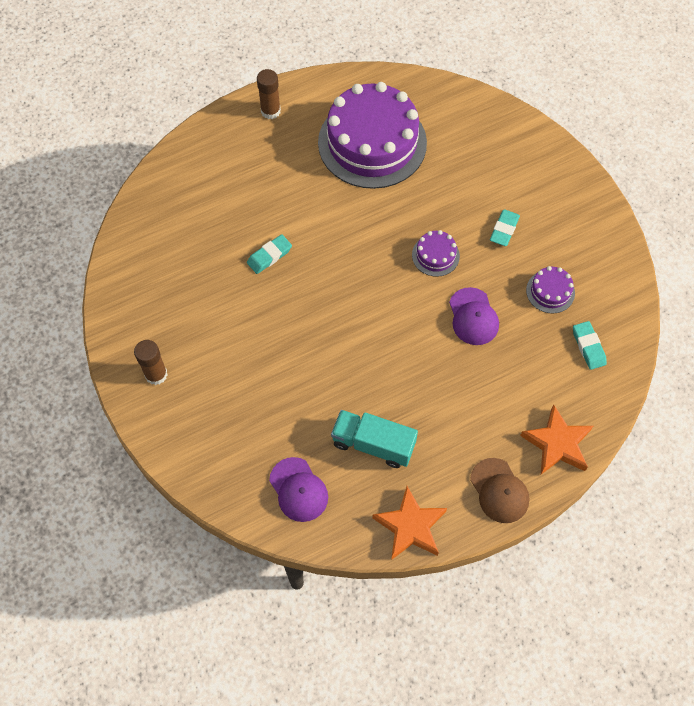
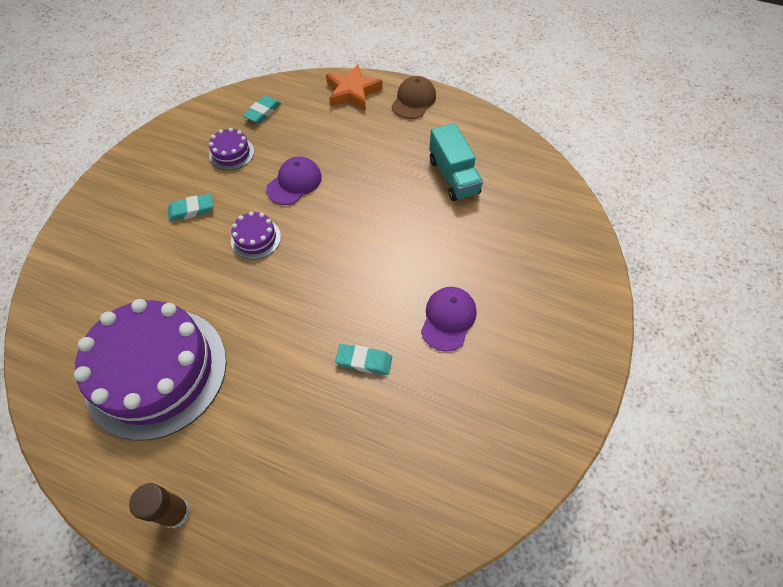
camera: 130 degrees left, 5 degrees down
(156, 374) = (559, 356): brown glue stick -> none
(298, 490) = (530, 194): purple cap -> purple cap (448, 319)
(410, 526) = (484, 125): orange star -> none

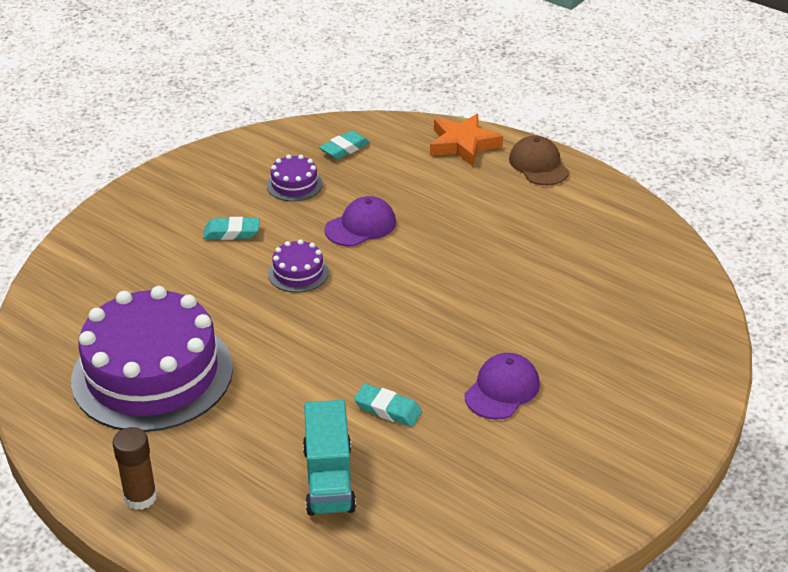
camera: 15 degrees right, 20 degrees down
(414, 100) = (538, 165): brown cap -> brown cap turned 60 degrees counterclockwise
(453, 176) = (560, 252): turquoise truck -> turquoise truck (329, 479)

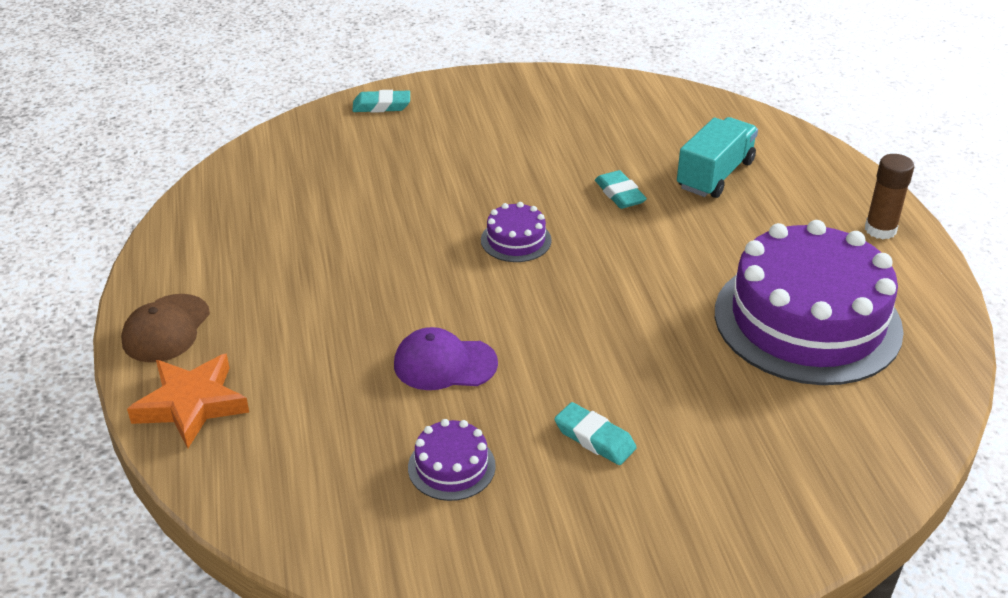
camera: 140 degrees left, 0 degrees up
(298, 272) = (569, 347): purple cake -> purple cake (516, 240)
(344, 149) = (327, 487): turquoise eraser -> turquoise eraser (381, 106)
(502, 389) = (514, 165): purple cap -> none

